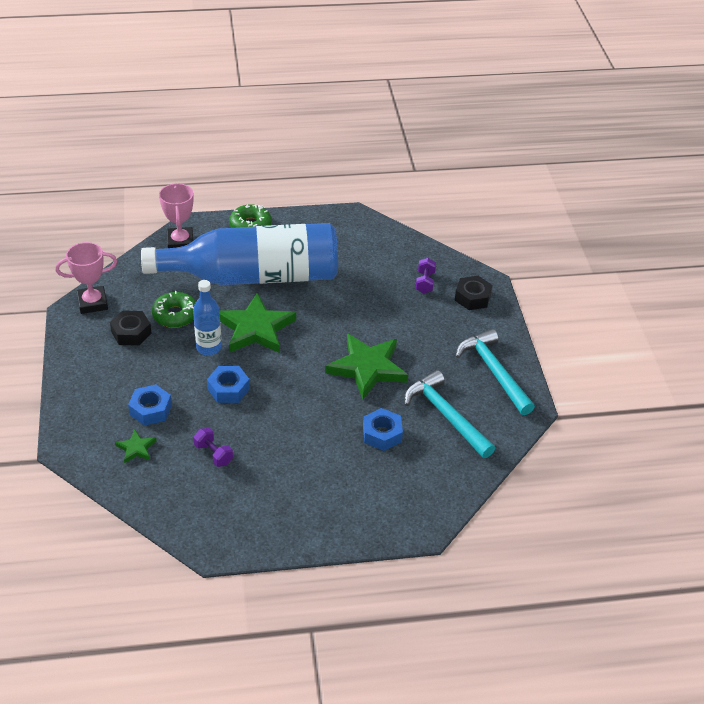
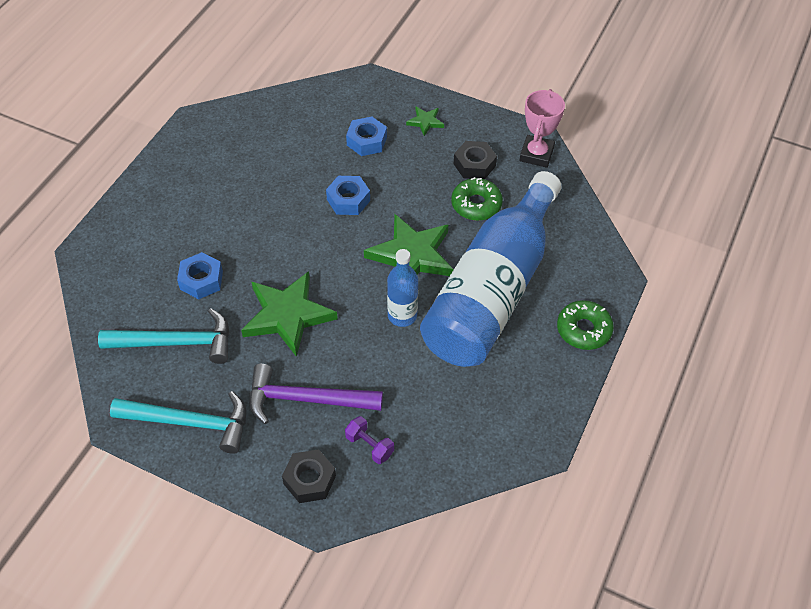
camera: 125 degrees right, 10 degrees up
(136, 448) = (331, 117): green star -> green star (425, 122)
(180, 242) = (591, 255): pink trophy -> none
(209, 347) = (412, 209): blue bottle -> blue bottle (402, 315)
(213, 454) = (283, 159): purple dumbbell -> none
(422, 326) = (306, 399): none -> purple hammer

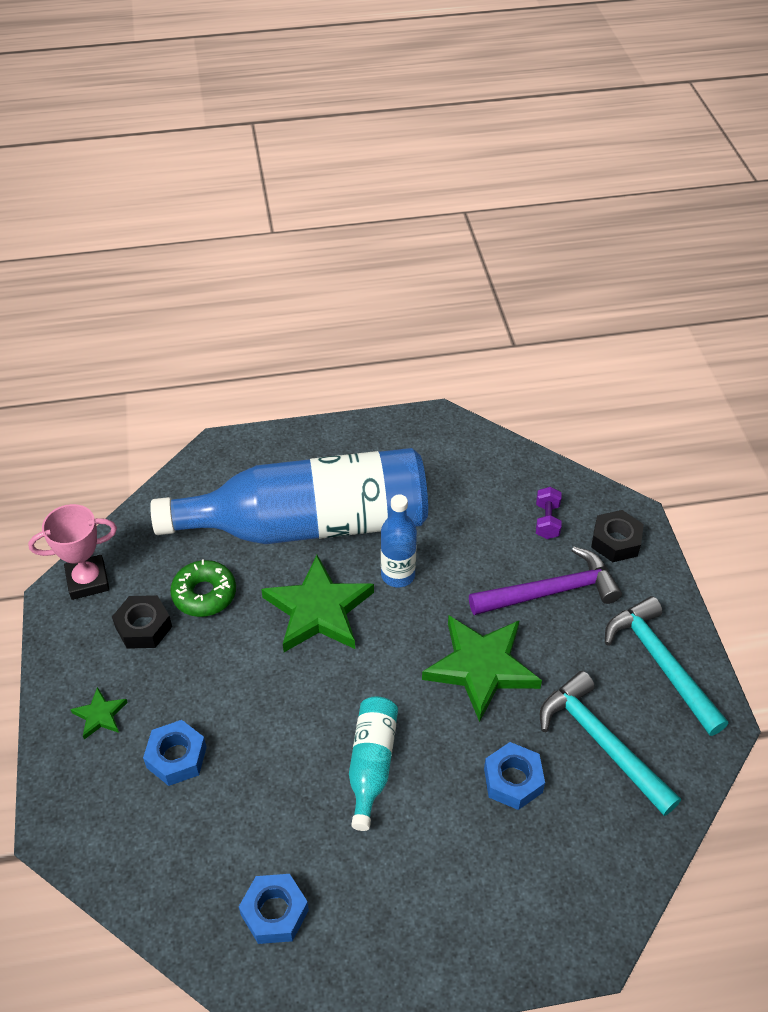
camera: 125 degrees left, 5 degrees down
(278, 221) = (371, 764): none -> turquoise bottle
(306, 399) = (551, 592): purple hammer -> purple hammer turned 75 degrees counterclockwise
(348, 200) = (286, 715): blue nut -> blue nut (275, 912)
(583, 330) = (300, 443): green donut -> none

